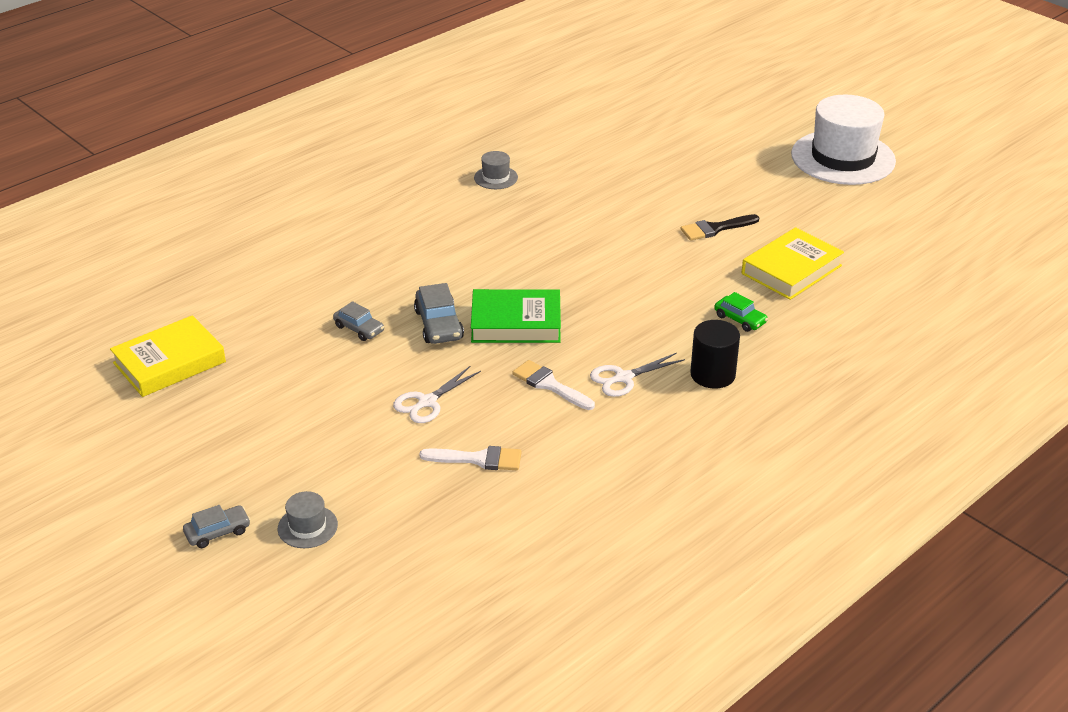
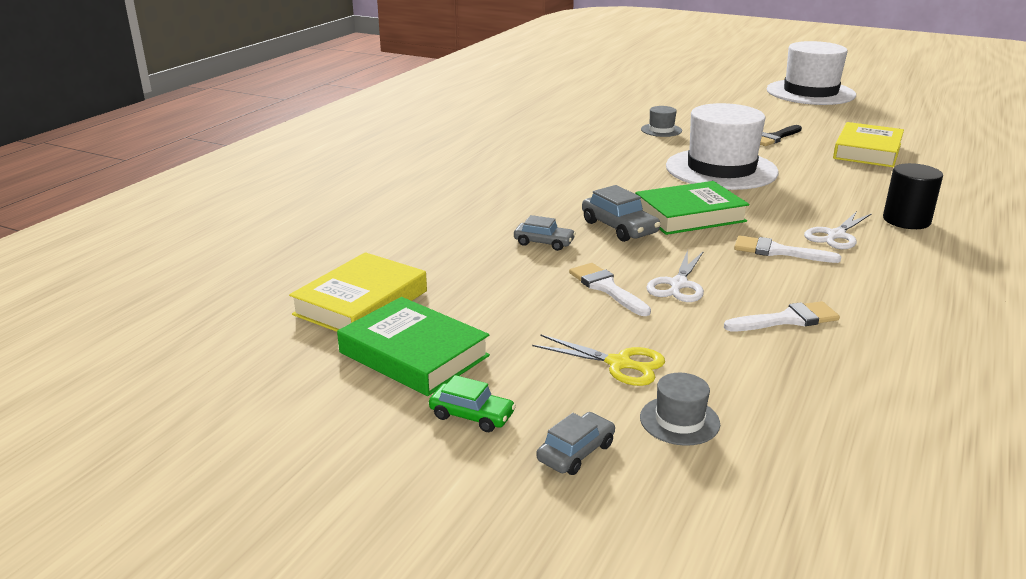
camera: 20 degrees left, 10 degrees down
(173, 422) = (413, 354): none -> green book
(309, 468) = (619, 364): none -> yellow scissors
(366, 392) = (606, 288): none -> white brush
(496, 178) = (555, 133): grey hat -> grey hat (661, 130)
(609, 266) = (721, 169): none -> white hat
(740, 319) = (874, 184): green car -> green car (472, 415)

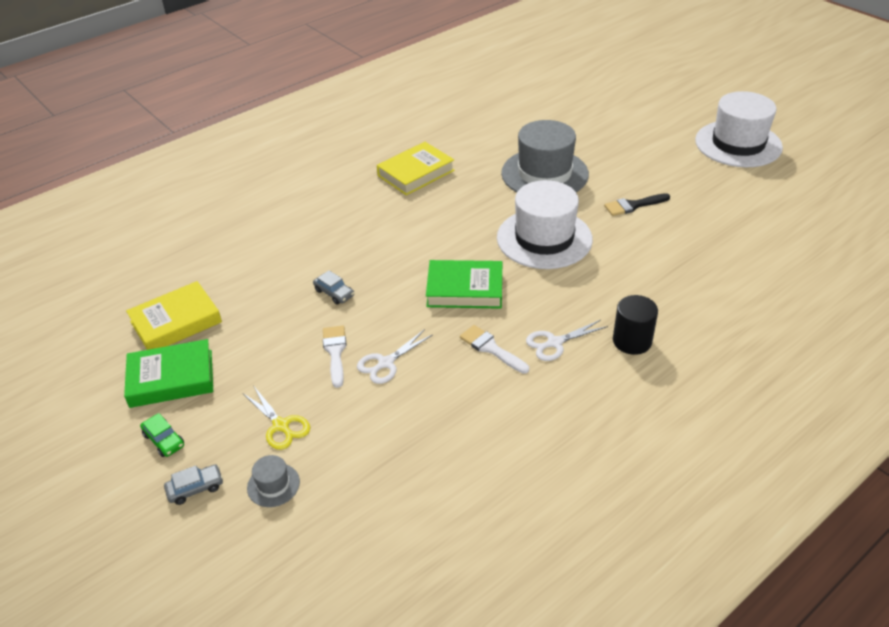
camera: 25 degrees right, 15 degrees up
(413, 354) = (171, 378): green book -> green book turned 75 degrees counterclockwise
(619, 227) = (400, 290): grey car -> none
(661, 130) = (544, 174): grey hat -> grey hat, size x2.39
(787, 319) = (426, 420): white brush -> none
(867, 151) = (698, 243): yellow book -> yellow book (416, 173)

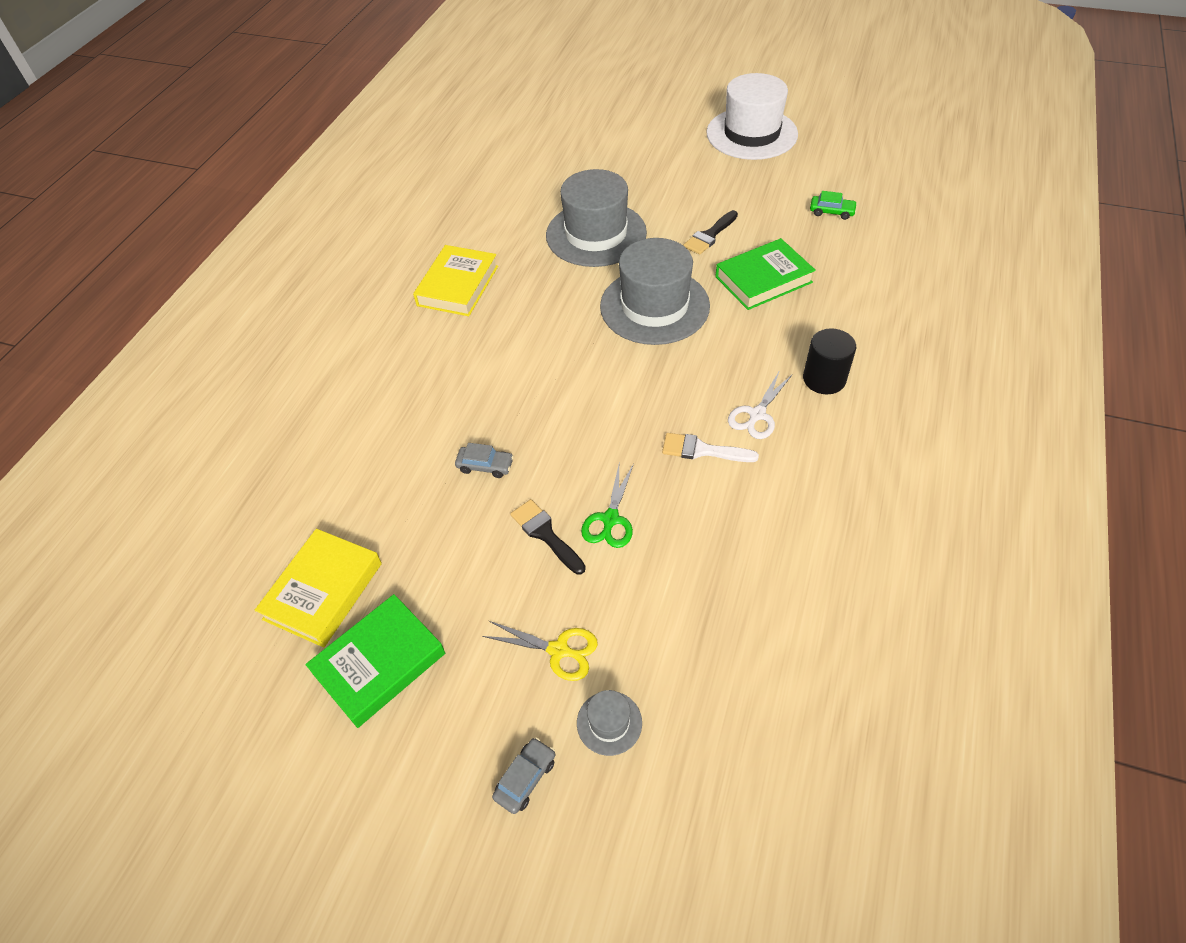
camera: 30 degrees left, 10 degrees up
(164, 440) = (437, 743): green car -> green car (831, 212)
(335, 352) = (545, 534): white brush -> black brush
(386, 363) = (610, 519): white scissors -> green scissors
(465, 289) = (622, 397): green book -> green book (763, 279)
(544, 238) = (654, 306): white hat -> grey hat

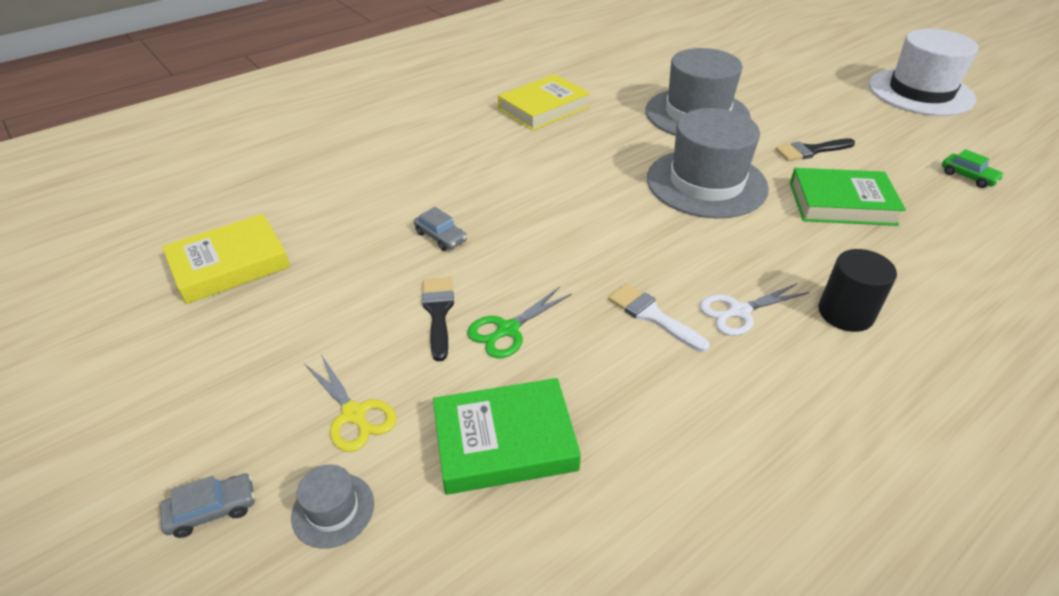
camera: 30 degrees right, 10 degrees down
(379, 663) = (209, 339): green book -> green book (505, 442)

